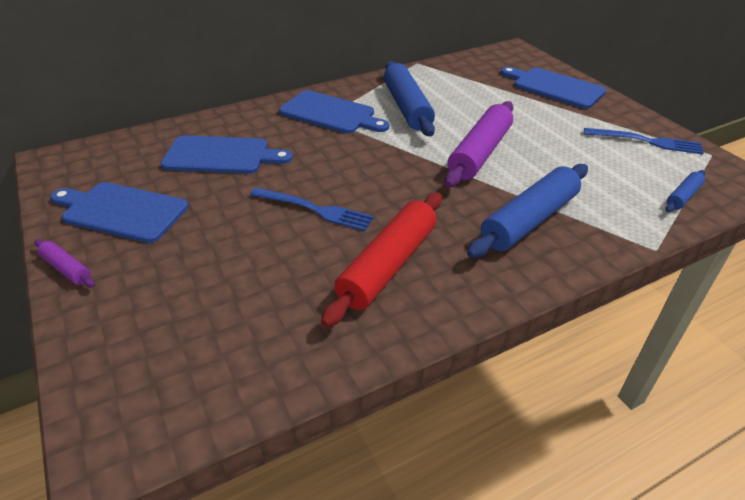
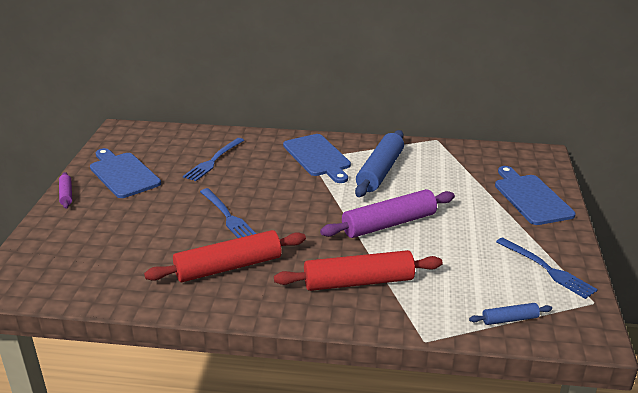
camera: 35 degrees right, 10 degrees down
(221, 155) = (213, 161): blue cutting board -> blue fork
(529, 220) = (358, 282): blue rolling pin -> red rolling pin

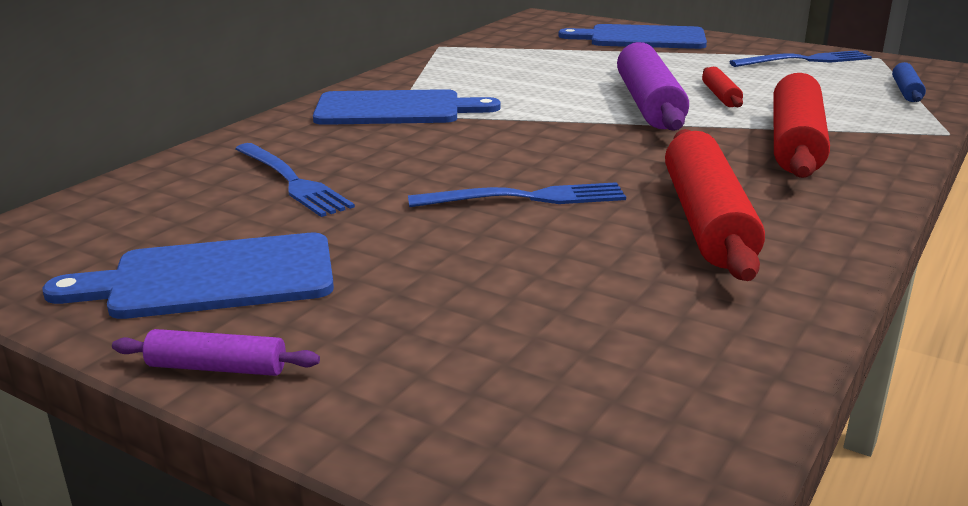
camera: 65 degrees left, 5 degrees down
(380, 171) = (492, 84): blue rolling pin -> none
(427, 245) = (720, 96): none -> red rolling pin

